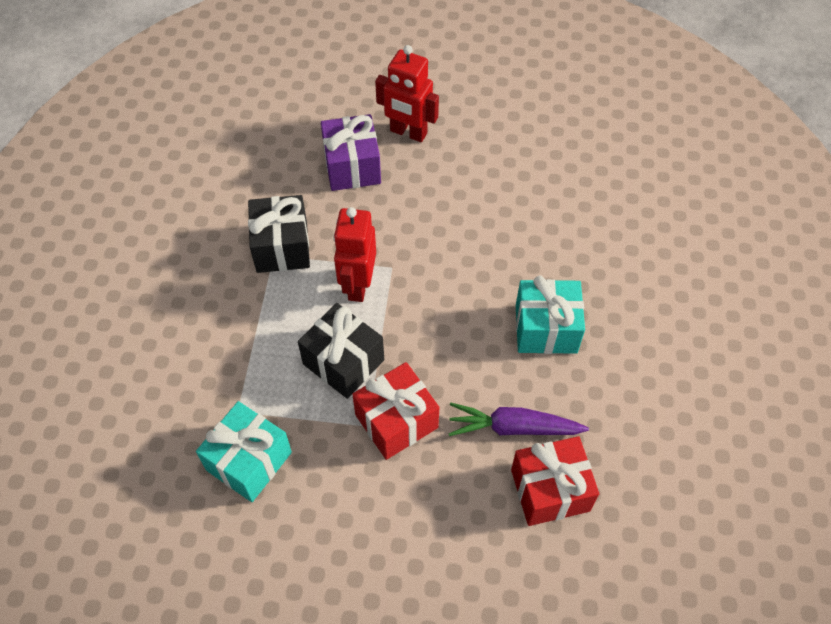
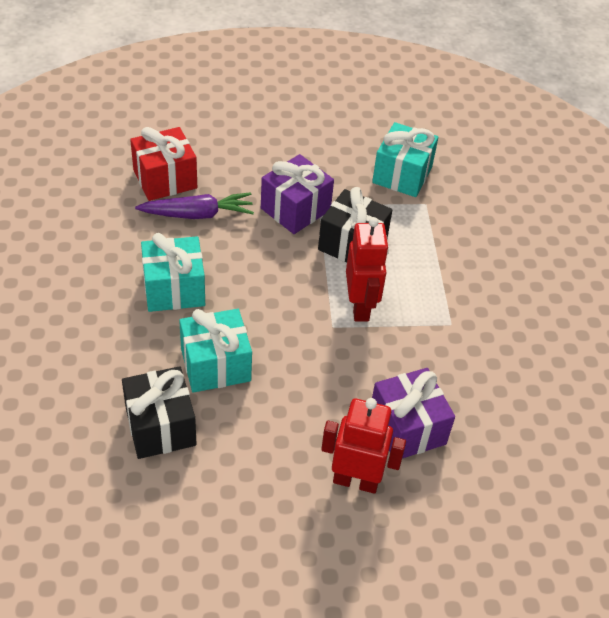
camera: 165 degrees right, 10 degrees down
(282, 247) = (446, 332): black gift -> black gift (160, 426)
(396, 421) = (295, 209): red gift -> purple gift
(511, 242) = (215, 365): none -> turquoise gift

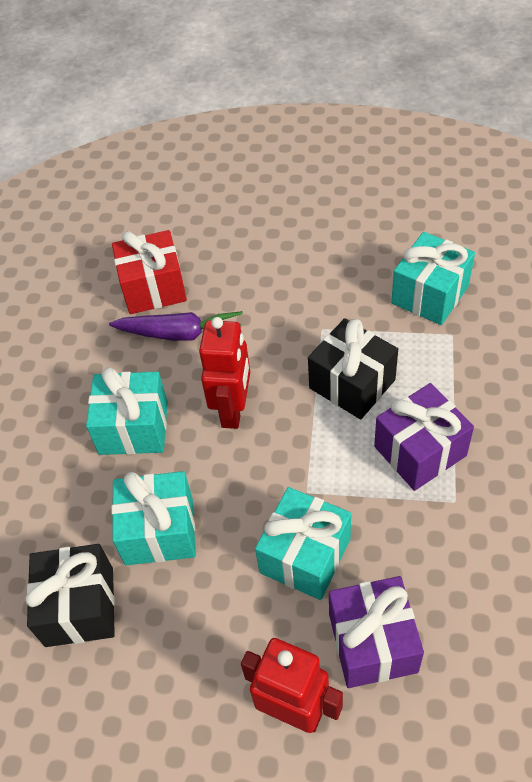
camera: 20 degrees right, 5 degrees up
(295, 209) = (293, 333): purple gift -> purple gift (420, 451)
(341, 372) = (305, 555): none -> turquoise gift
(360, 307) = (346, 468): red robot -> red robot (233, 410)

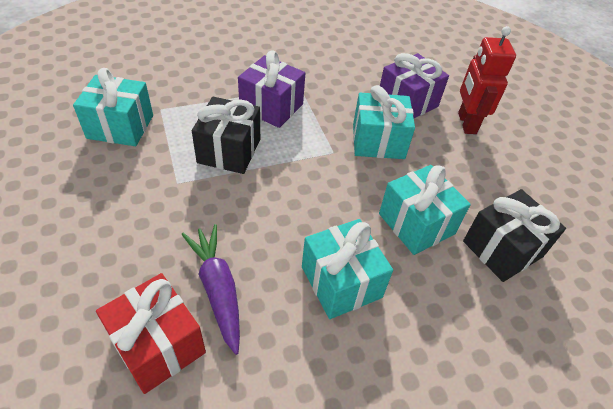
camera: 125 degrees left, 5 degrees down
(233, 410) = (287, 215): red robot -> none

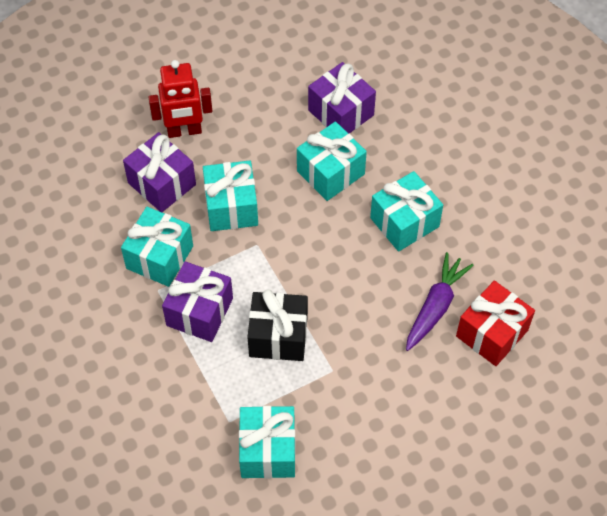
camera: 95 degrees left, 10 degrees up
(217, 289) = (435, 306): purple carrot -> purple carrot turned 150 degrees clockwise
(331, 92) = (160, 257): none -> turquoise gift
(502, 249) = (341, 113): black gift -> purple gift

